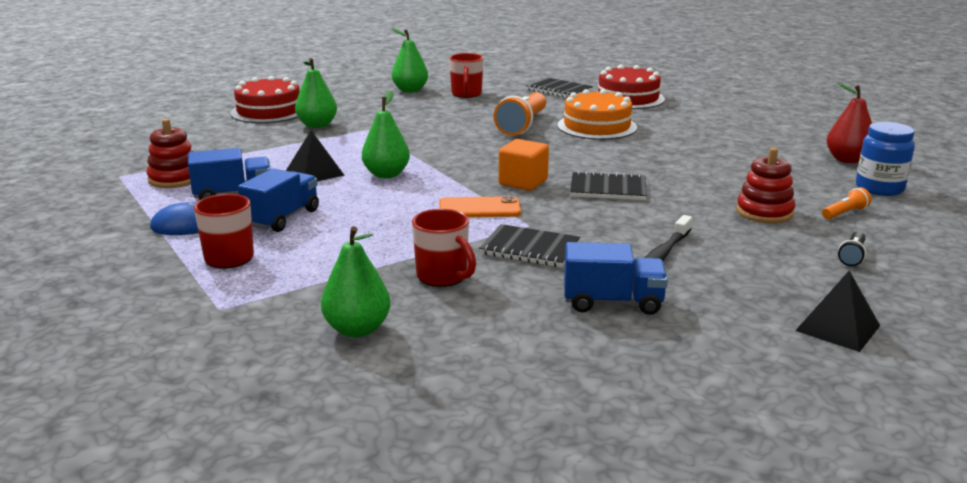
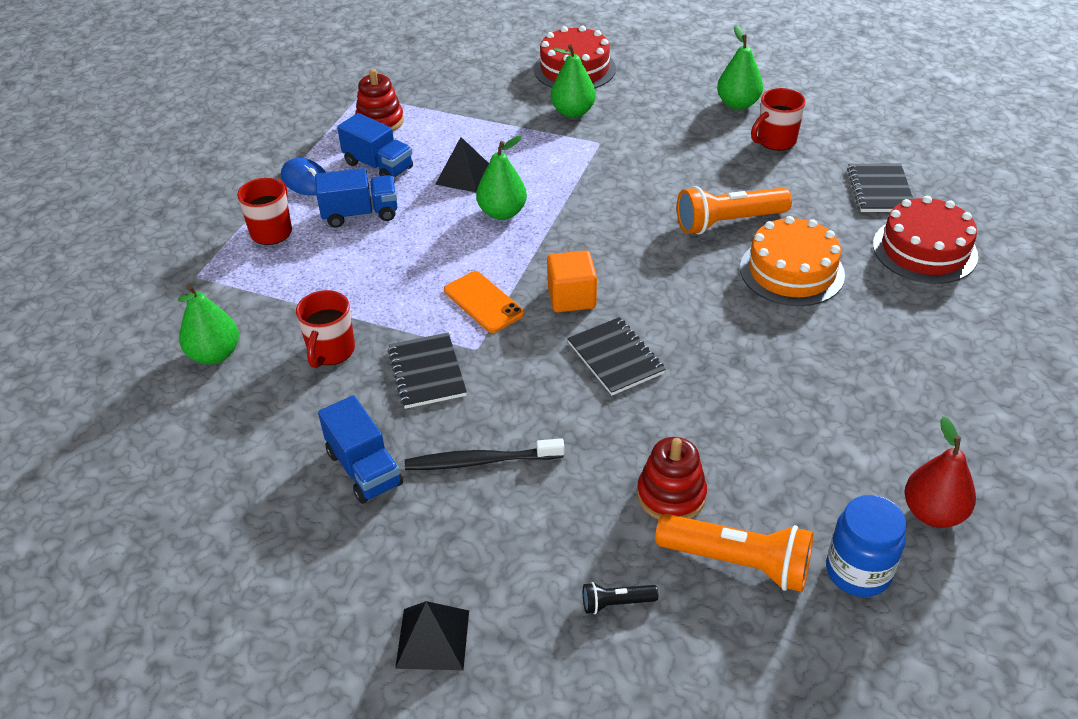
camera: 55 degrees right, 20 degrees up
(844, 213) = (738, 562): orange flashlight -> orange flashlight, size x2.10

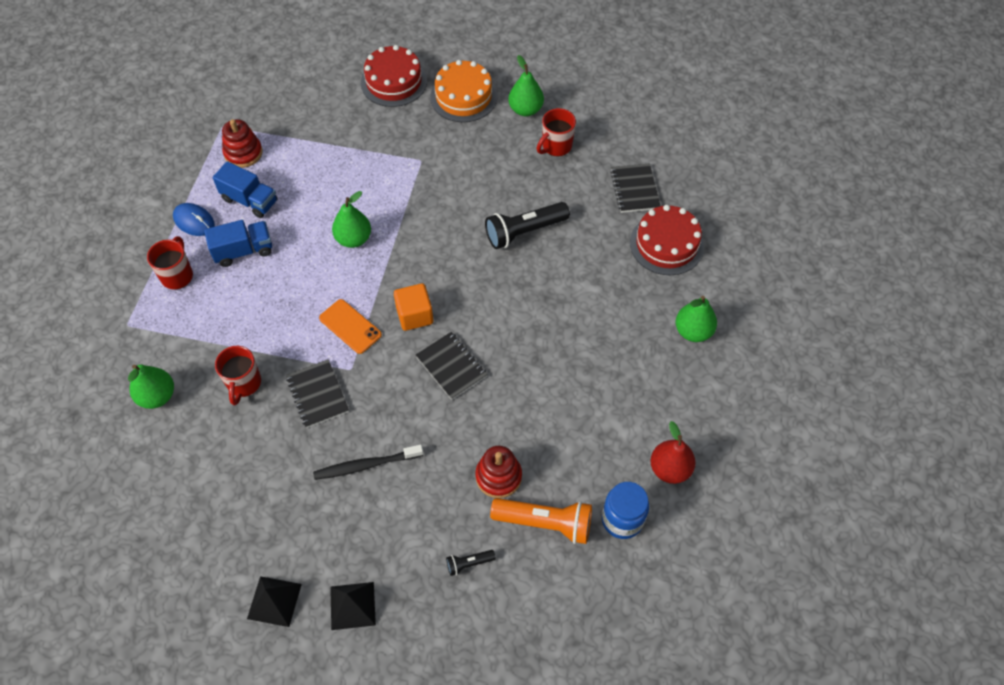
camera: 10 degrees left, 15 degrees up
(364, 468) = (286, 481): blue truck -> none
(464, 175) = (319, 204): black pyramid -> black pyramid (274, 601)
(573, 112) = (397, 129): green pear -> green pear (693, 331)
(728, 222) = (524, 232): orange flashlight -> black flashlight
(791, 271) = (572, 274): orange cake -> orange cake (463, 97)

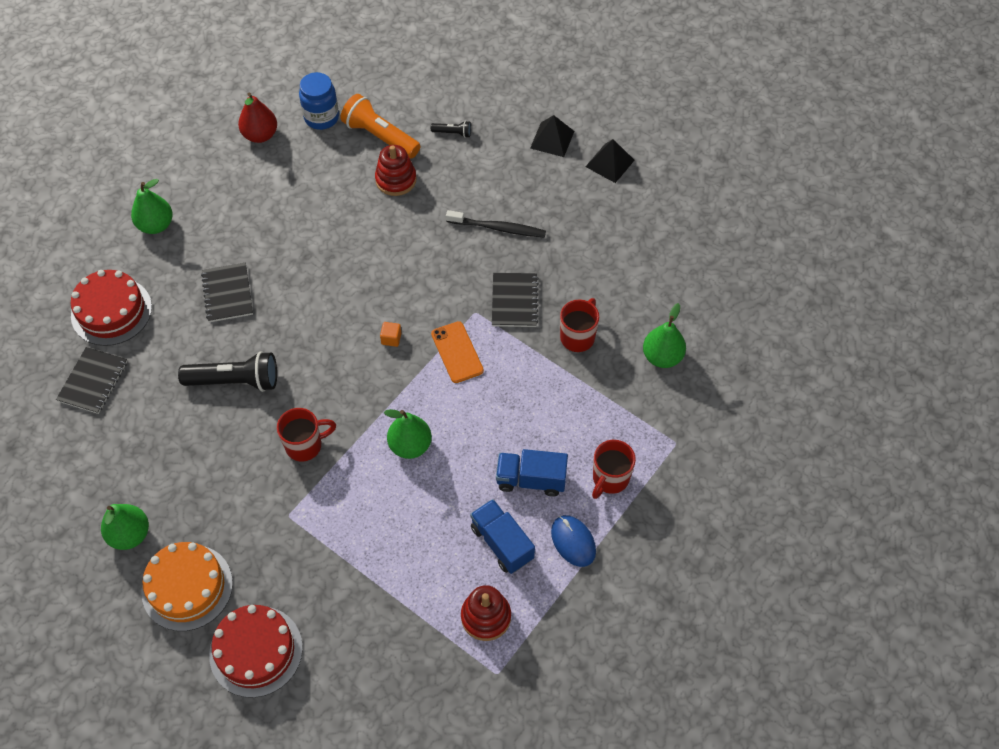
camera: 155 degrees left, 0 degrees up
(414, 315) = (391, 338): orange cube -> orange cube, size x0.53
(451, 366) = (384, 279): black notebook -> black notebook (227, 294)
(556, 146) = (132, 468): red mug -> red mug (305, 445)

